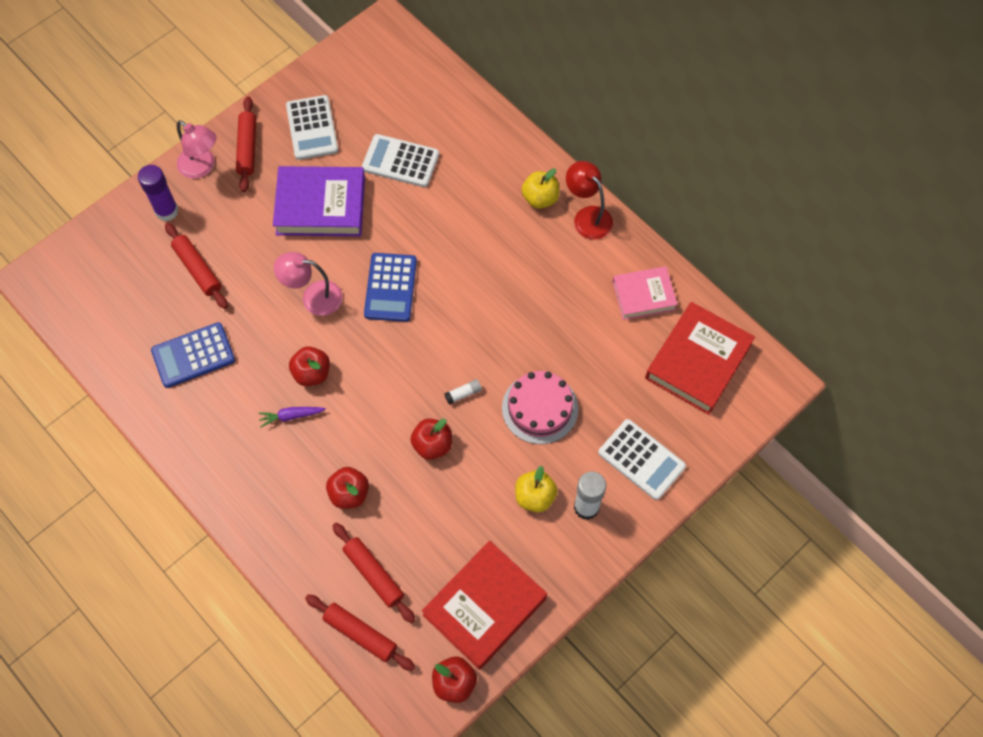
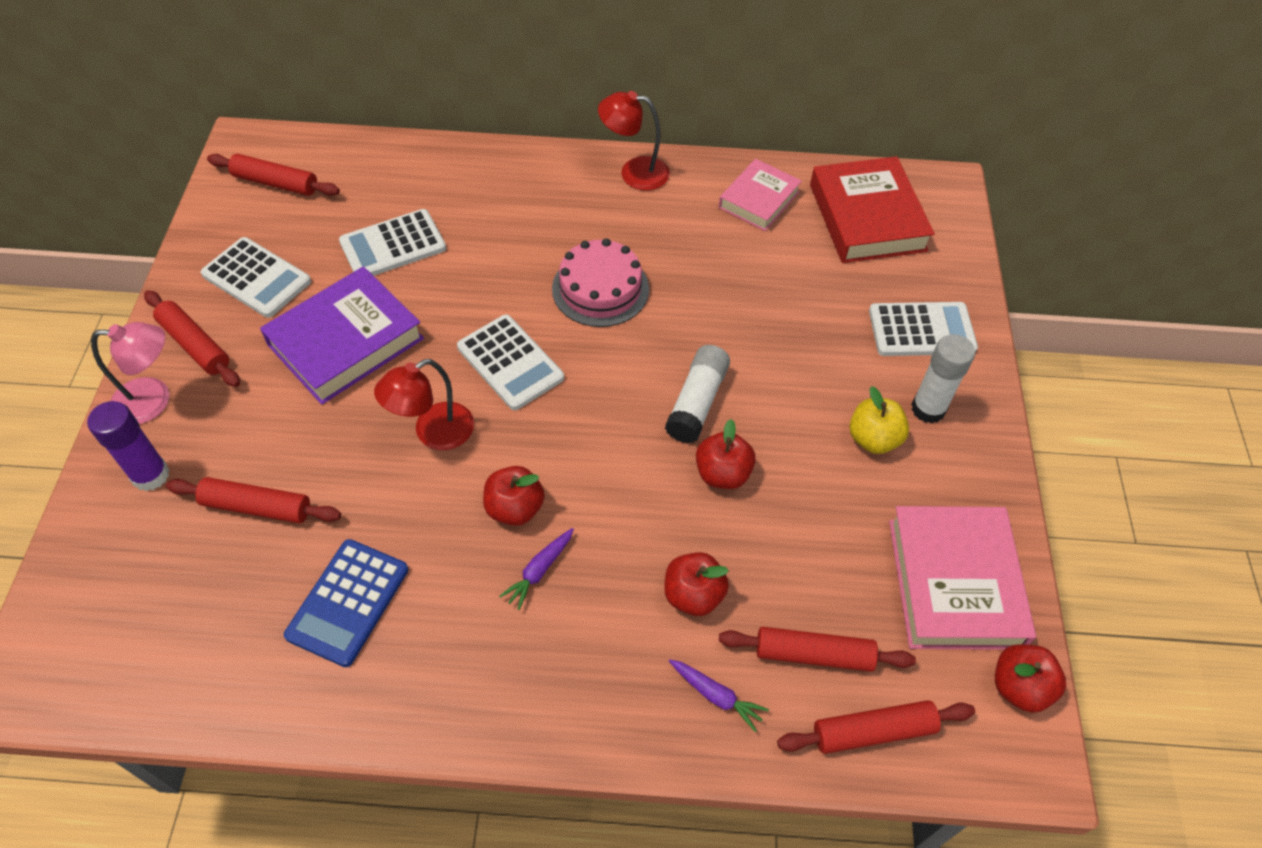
camera: 45 degrees left, 10 degrees down
(308, 550) = (716, 696): none -> purple carrot
(313, 297) = (433, 433): pink lamp -> red lamp
(377, 68) = (275, 183): none -> red rolling pin
(390, 287) = (510, 362): blue calculator -> white calculator
(463, 394) = (697, 402): white glue stick -> white glue stick, size x2.02
(484, 607) = (954, 583): red book -> pink book
(540, 198) = (573, 186): yellow apple -> none
(540, 408) = (783, 358): pink cake -> pink cake (600, 289)

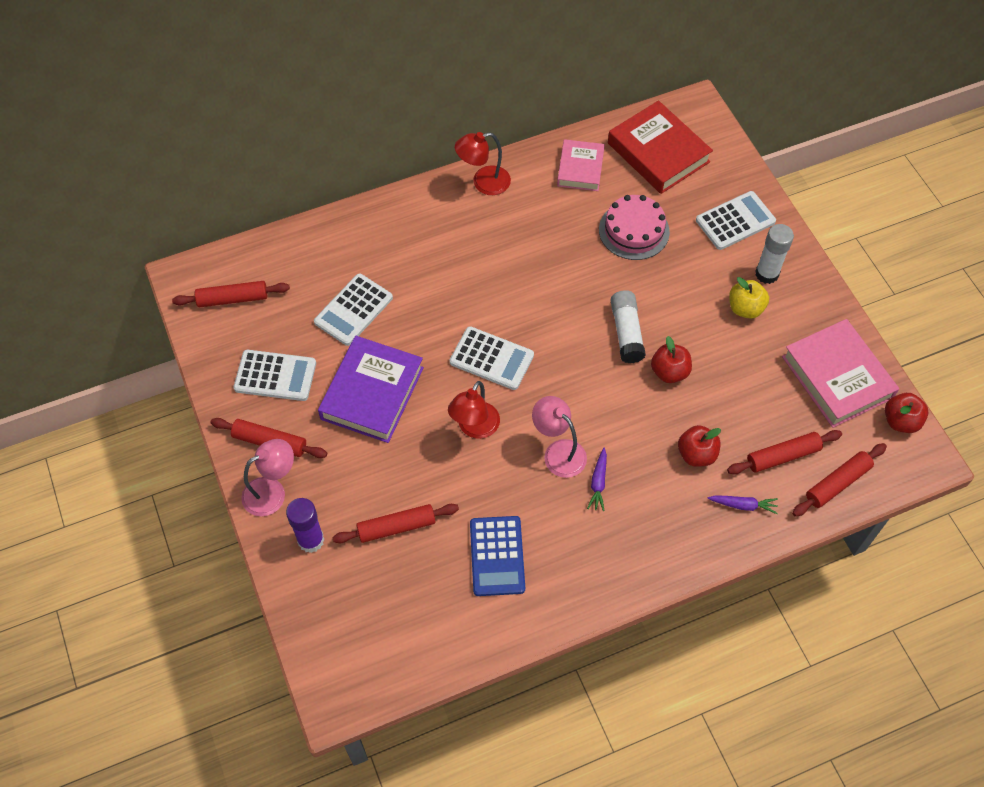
camera: 25 degrees left, 5 degrees up
(515, 508) = (558, 452): red apple -> pink lamp
(600, 289) = (516, 280): pink cake -> pink cake (634, 230)

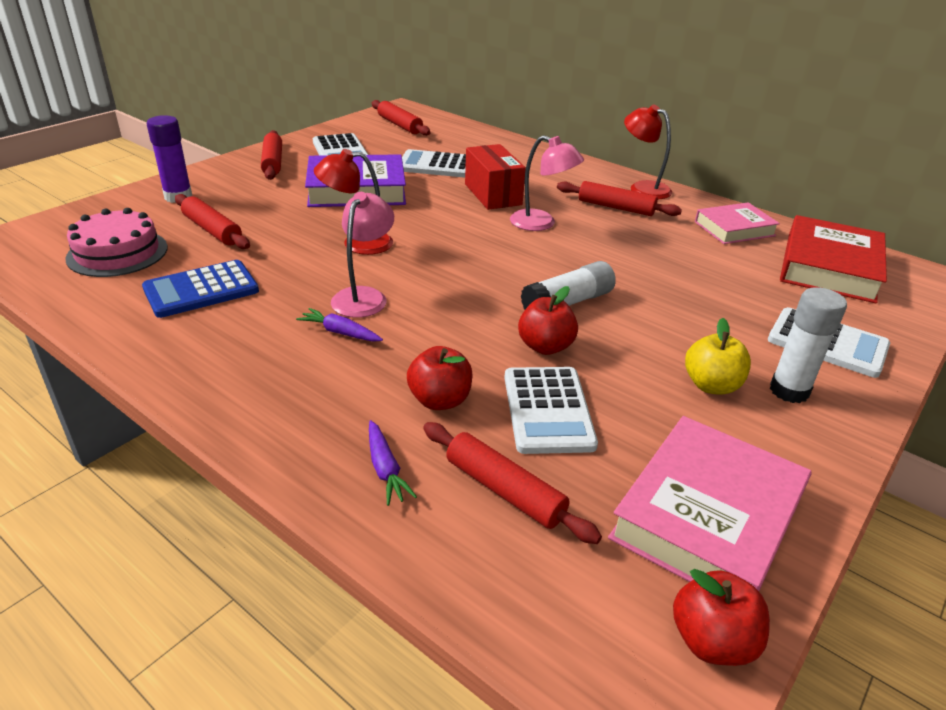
camera: 60 degrees right, 25 degrees down
(272, 492) = (222, 173): pink lamp -> pink lamp (541, 223)
(437, 295) = (493, 194): none -> red box
(491, 358) = (449, 234): white calculator -> white calculator (548, 410)
(598, 483) = (340, 332): purple carrot -> purple carrot turned 45 degrees clockwise
(634, 230) = (707, 276): pink cake -> pink cake (117, 253)
(837, 483) = (504, 578): red rolling pin -> red rolling pin (616, 207)

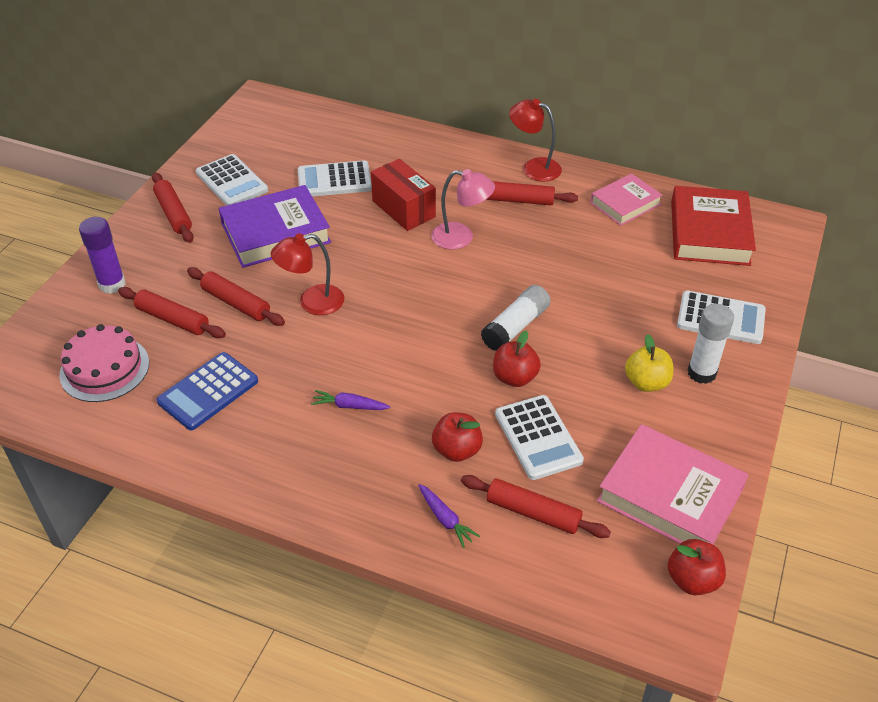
camera: 15 degrees left, 10 degrees up
(364, 296) = (349, 363): pink lamp -> none
(399, 125) = (269, 126): red rolling pin -> red rolling pin (236, 303)
(707, 517) = (670, 495): pink book -> pink book turned 75 degrees counterclockwise

